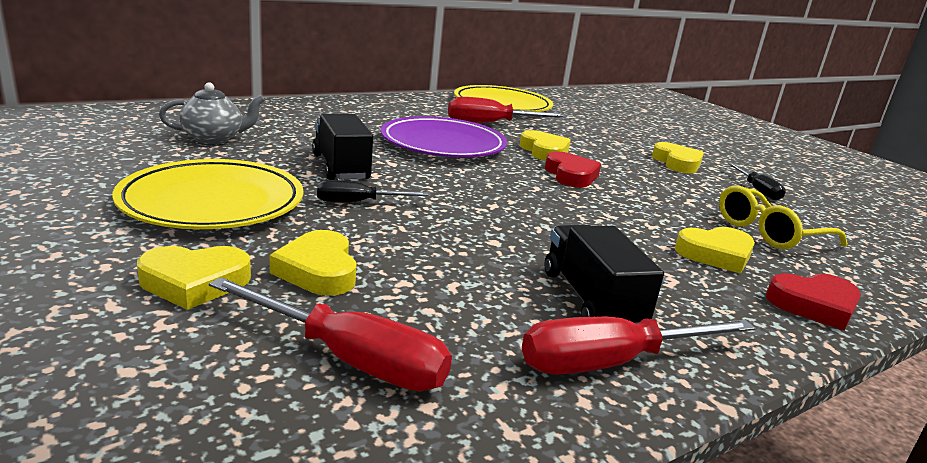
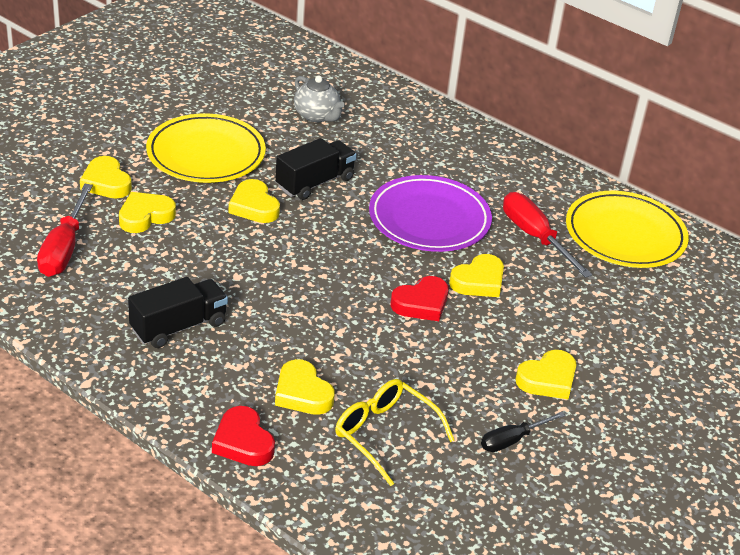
camera: 70 degrees right, 15 degrees up
(358, 202) = (254, 206): black screwdriver -> yellow heart
(611, 363) = (108, 337): red screwdriver -> none

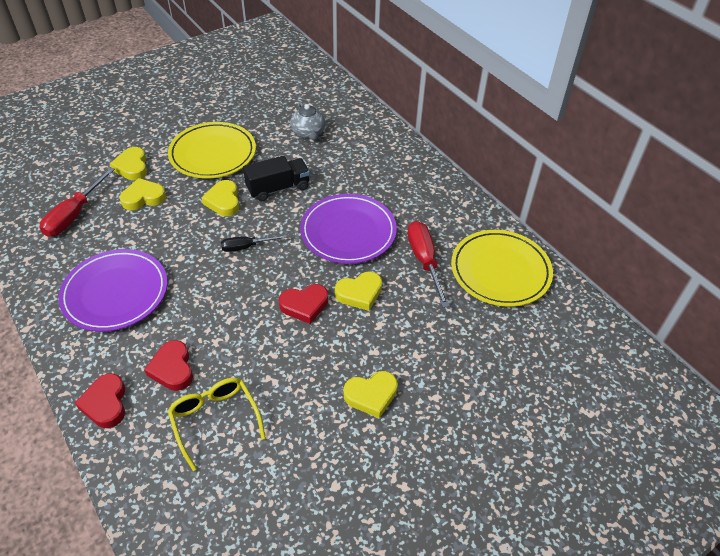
camera: 20 degrees right, 10 degrees up
(179, 327) = (115, 293): black truck -> purple plate
(302, 393) = (172, 369): yellow heart -> red heart
(512, 440) = (313, 448): black screwdriver -> black screwdriver (246, 247)

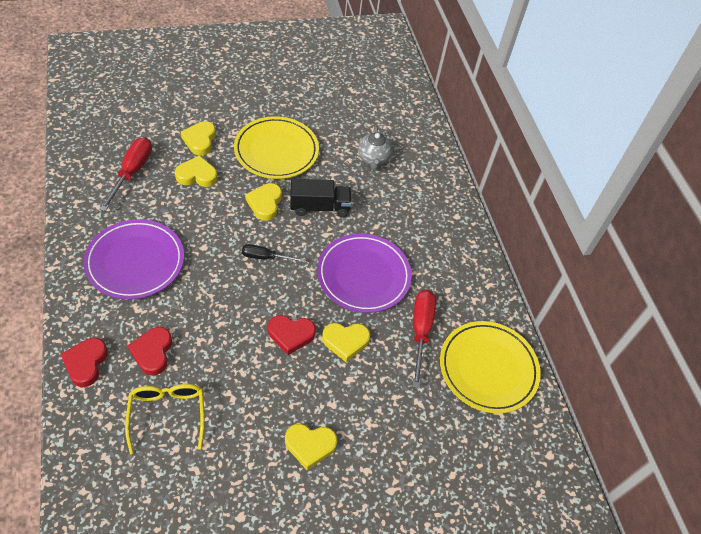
camera: 15 degrees right, 5 degrees up
(74, 215) = (132, 172): red screwdriver -> red screwdriver turned 150 degrees clockwise

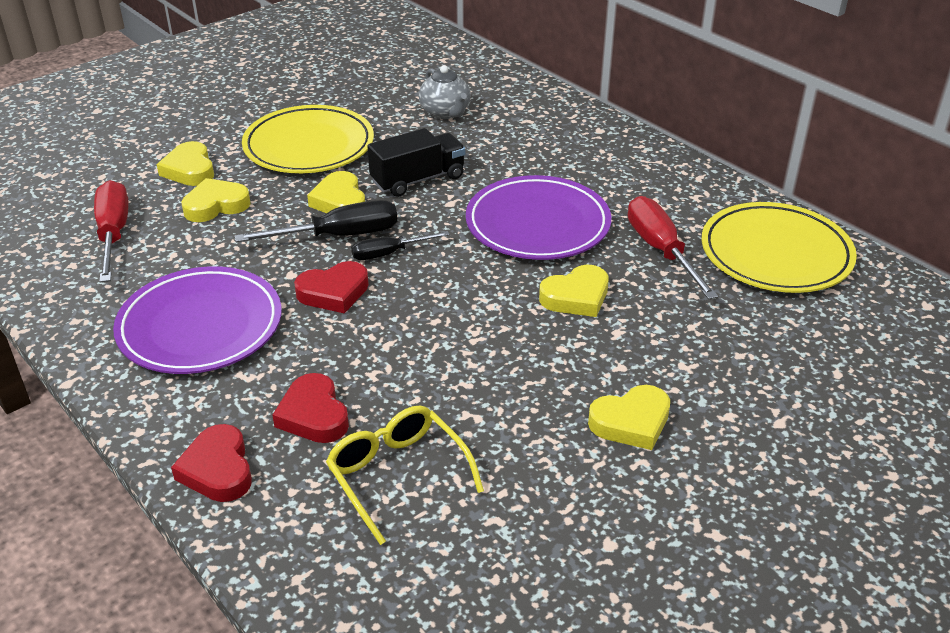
camera: 20 degrees left, 15 degrees down
(247, 230) = (339, 236): none -> black screwdriver
(291, 335) = (497, 318): red heart -> red heart (334, 292)

